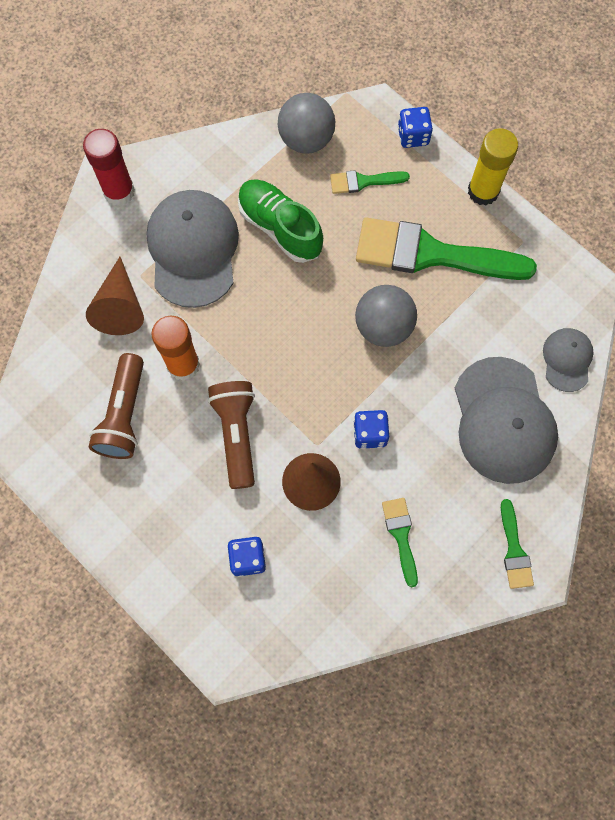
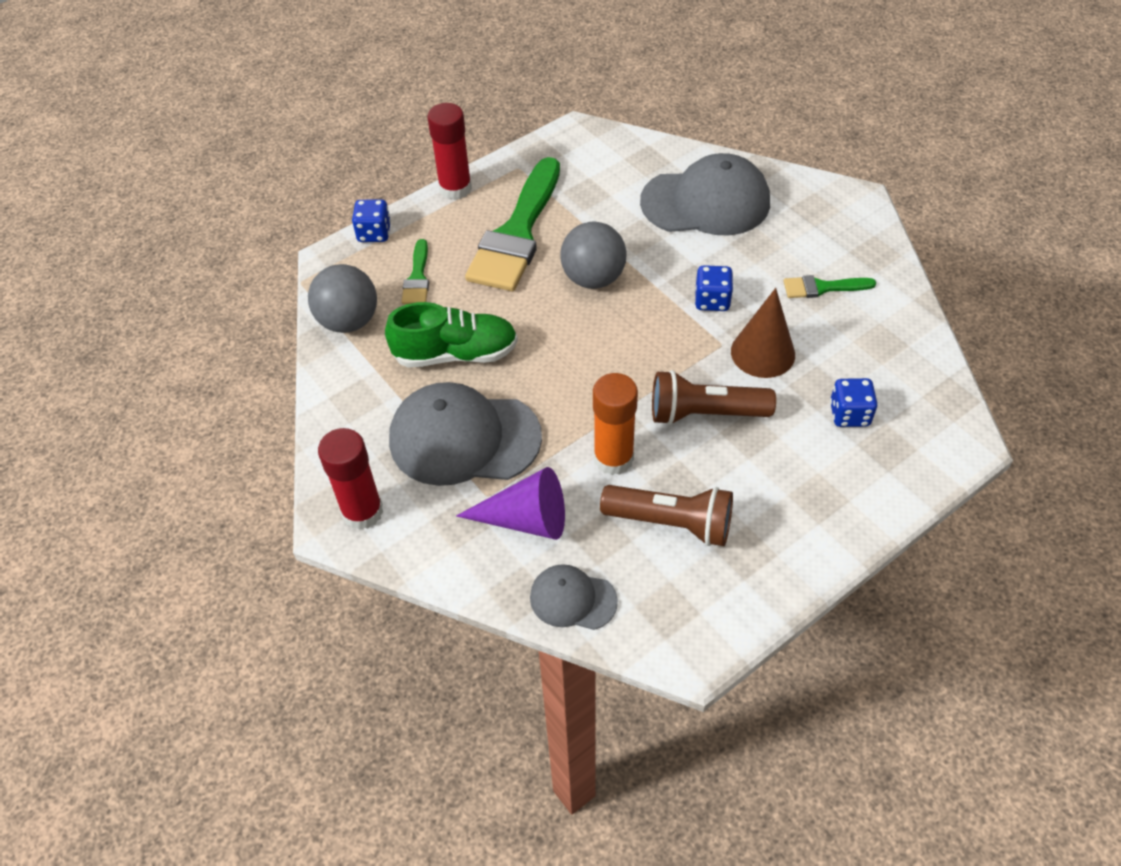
camera: 80 degrees left, 20 degrees down
(120, 306) = (525, 519): brown cone -> purple cone
(280, 227) = (455, 354): green shoe -> green shoe turned 150 degrees counterclockwise
(483, 191) = (455, 188): yellow glue stick -> red glue stick
(514, 550) = (836, 210): green brush -> none
(567, 360) = (648, 153): grey cap -> grey cap (573, 599)

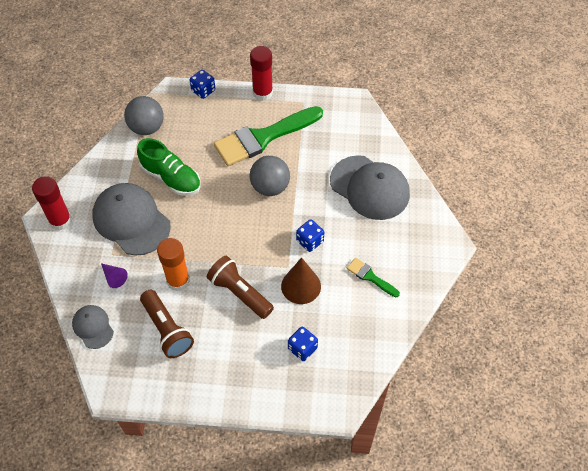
camera: 40 degrees right, 5 degrees up
(417, 278) = (196, 127): green brush -> none
(525, 519) = (114, 277): purple cone -> purple cone, size x0.56

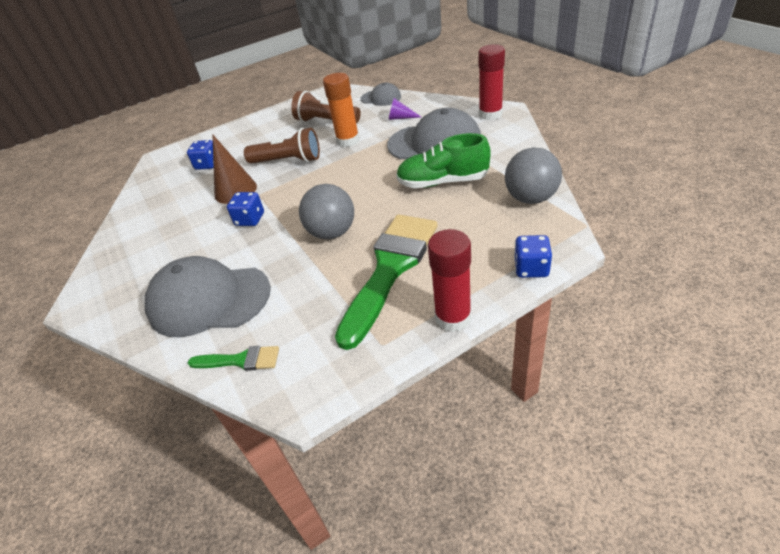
camera: 150 degrees right, 15 degrees down
(370, 277) = (167, 230): green brush -> green brush (240, 360)

